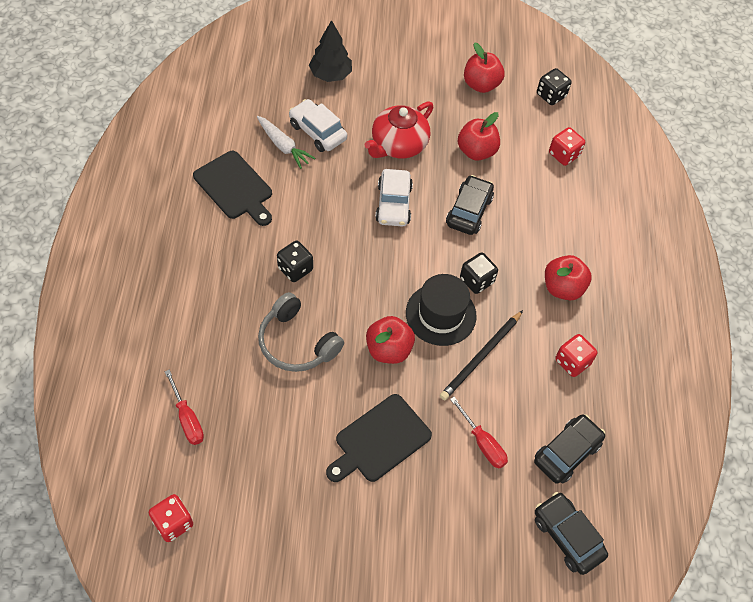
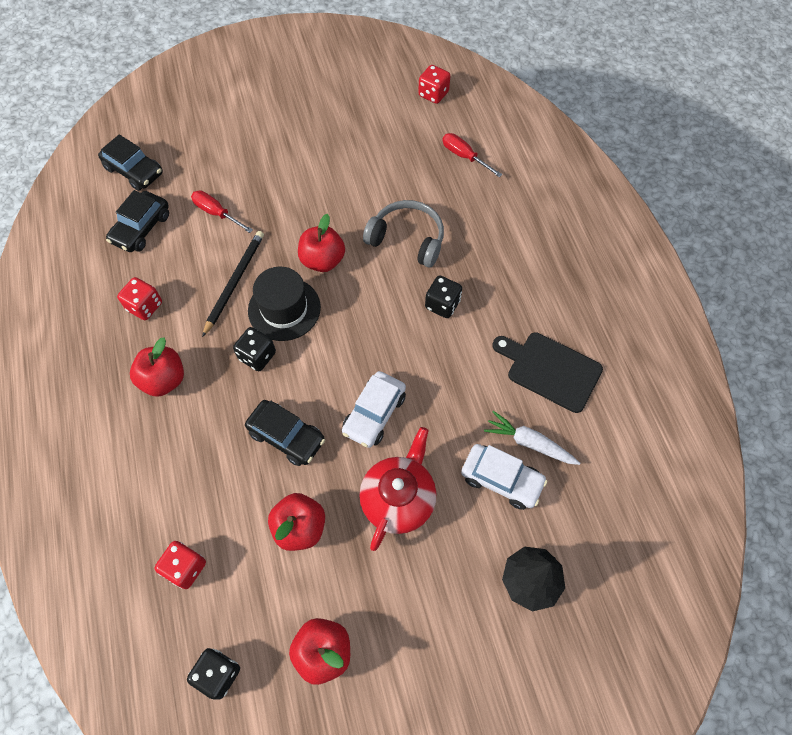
camera: 165 degrees right, 5 degrees up
(379, 440) = (304, 189): black cutting board -> none
(393, 204) = (374, 414): white car -> white car turned 135 degrees counterclockwise
(469, 211) = (286, 436): black car -> black car turned 60 degrees counterclockwise

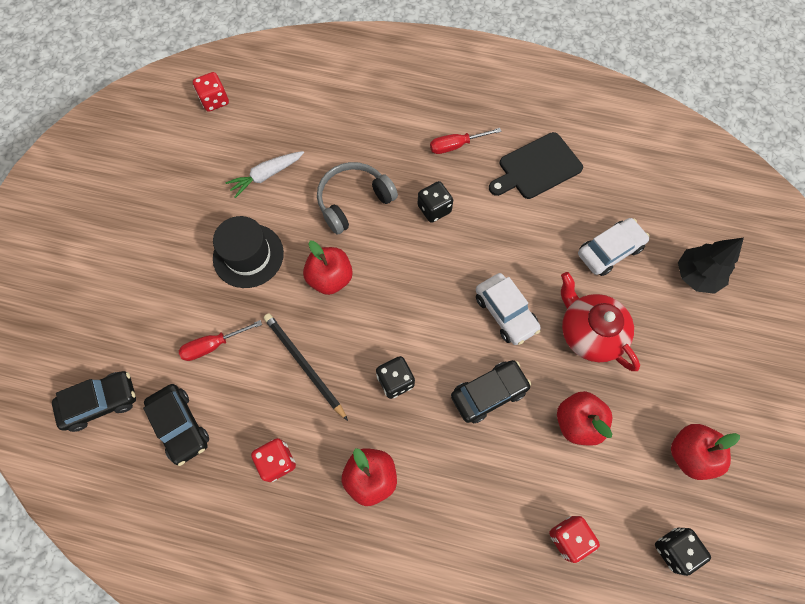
camera: 60 degrees left, 5 degrees up
(284, 309) = (360, 335): black hat -> black hat (248, 255)
(464, 156) = (299, 114): red screwdriver -> red screwdriver (456, 145)
(529, 443) = (589, 215): white carrot -> white carrot (266, 175)

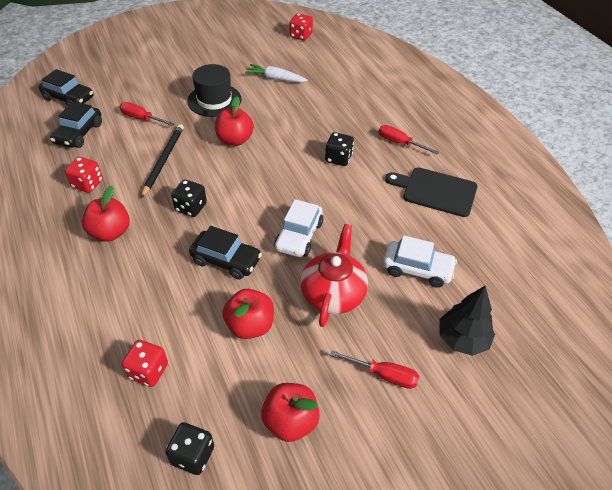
camera: 50 degrees right, 20 degrees down
(353, 201) = (300, 121): grey headphones -> none
(691, 355) = (384, 375): none -> red screwdriver

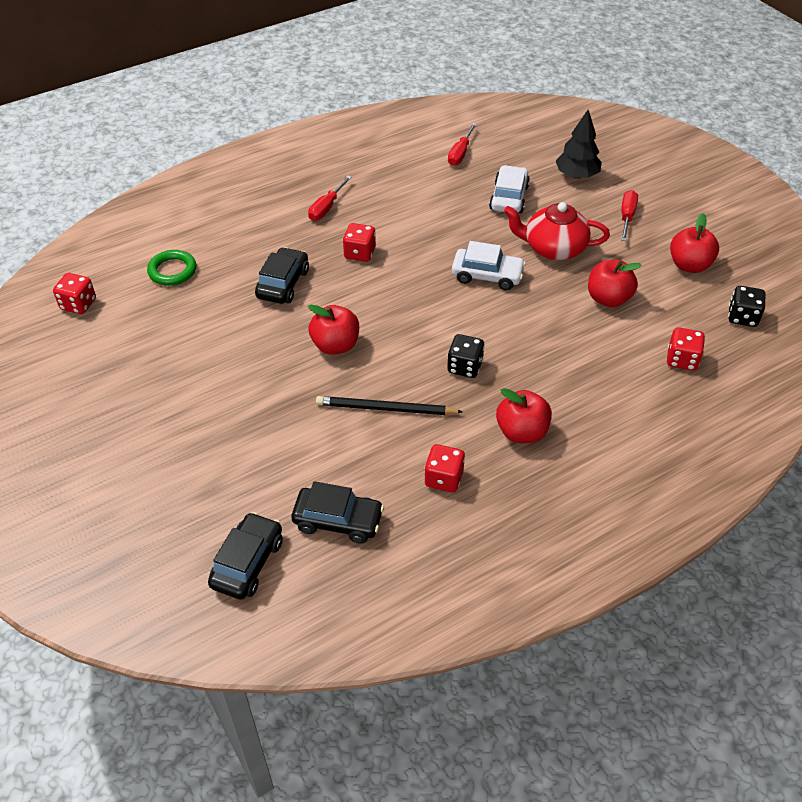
camera: 95 degrees left, 0 degrees up
(141, 118) = (296, 453): red screwdriver -> red screwdriver (460, 154)
(214, 100) = (248, 378): black hat -> none
(226, 260) = (535, 326): black car -> black car (283, 284)
(275, 79) = (195, 321): white carrot -> none
(328, 69) = (172, 271): none -> green ring
(338, 158) = (359, 253): black dice -> red dice
(436, 191) = (401, 184): black cutting board -> none

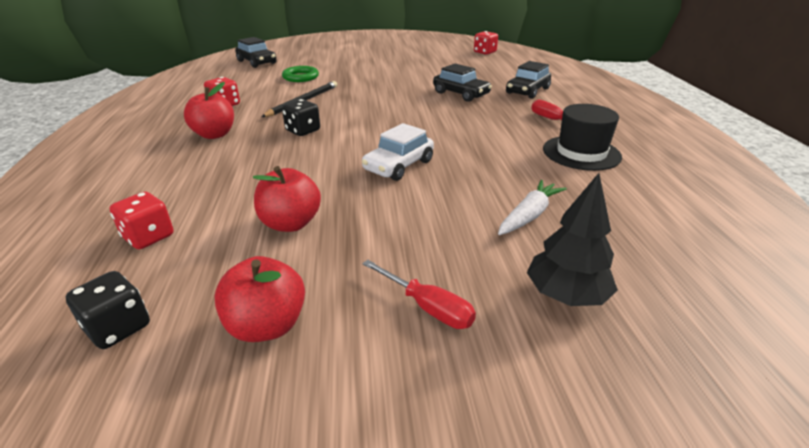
camera: 115 degrees right, 15 degrees down
(172, 271) = (500, 71): green ring -> green ring (300, 77)
(335, 345) = (379, 98): red apple -> none
(338, 521) = (246, 79): black car -> black car (527, 91)
(359, 253) = (478, 121): red dice -> none
(391, 186) = (581, 153): none -> black hat
(460, 154) = (646, 207): red screwdriver -> none
(509, 198) = (529, 215): white car -> white carrot
(553, 248) = (408, 216): red teapot -> none

